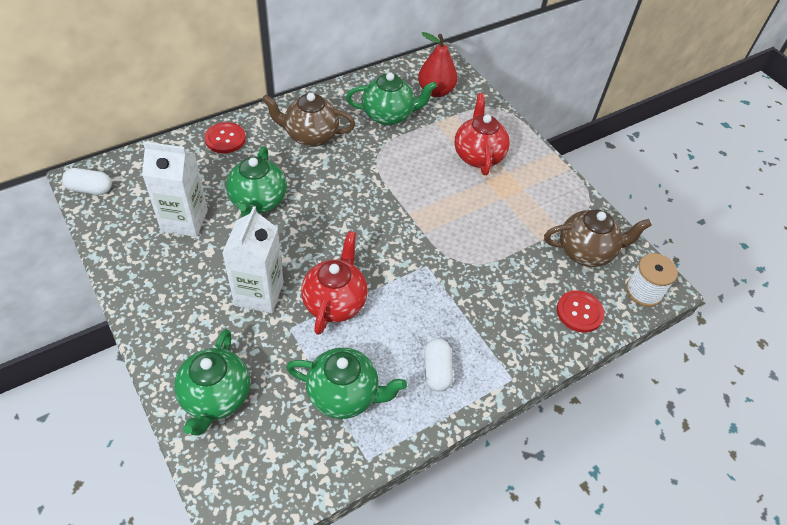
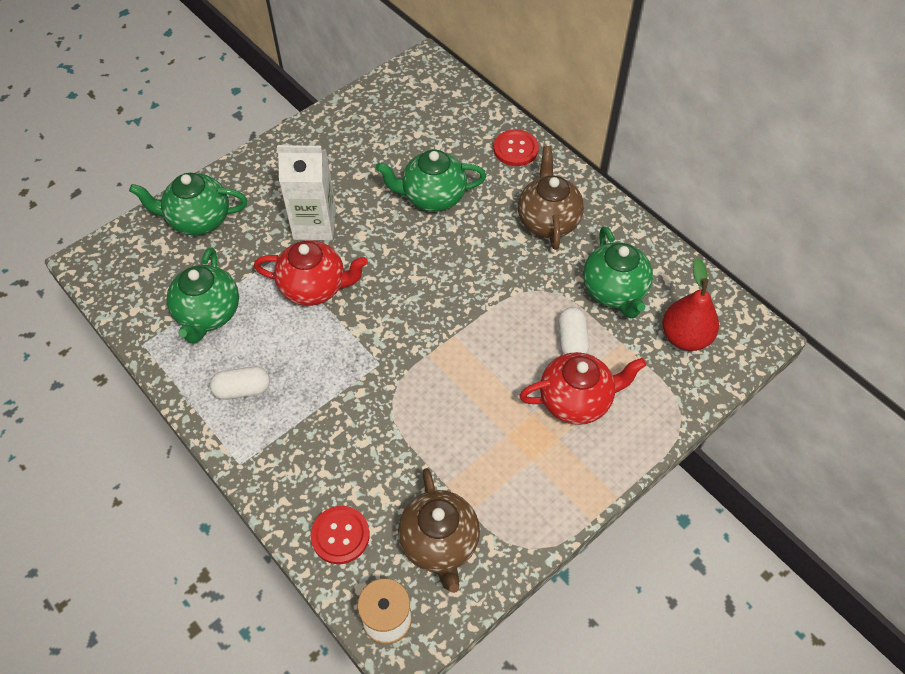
camera: 85 degrees right, 5 degrees up
(90, 189) = (414, 71): white capsule -> white capsule (572, 340)
(184, 220) = (393, 147): white carton -> none

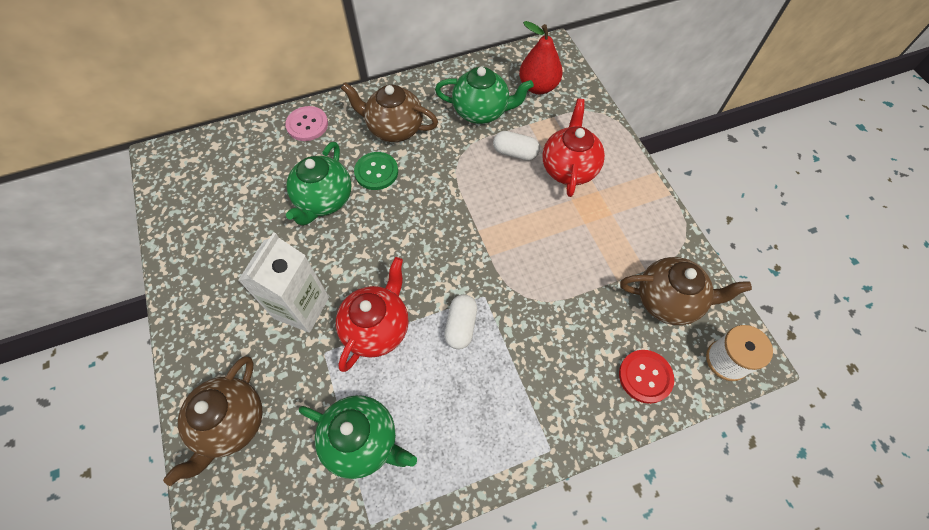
camera: 70 degrees left, 5 degrees up
(198, 220) = (231, 424): green teapot -> brown teapot
(242, 390) = (468, 427): white capsule -> white capsule (461, 326)
(485, 225) = (376, 172): none -> green button
(515, 149) = (307, 125): red button -> pink button

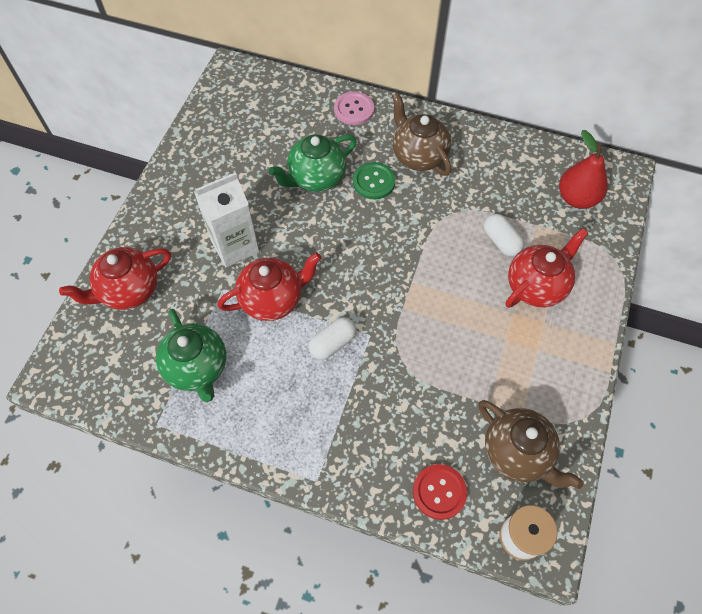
camera: 40 degrees right, 0 degrees up
(231, 424) = (128, 290): brown teapot -> red teapot
(481, 112) = (504, 188): green teapot -> none

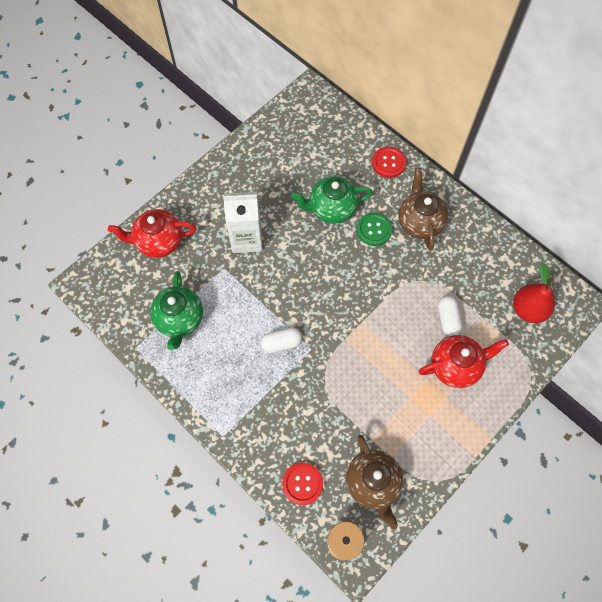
camera: 25 degrees right, 5 degrees up
(273, 299) = (255, 291): red teapot -> none
(354, 109) = (388, 163): pink button -> red button

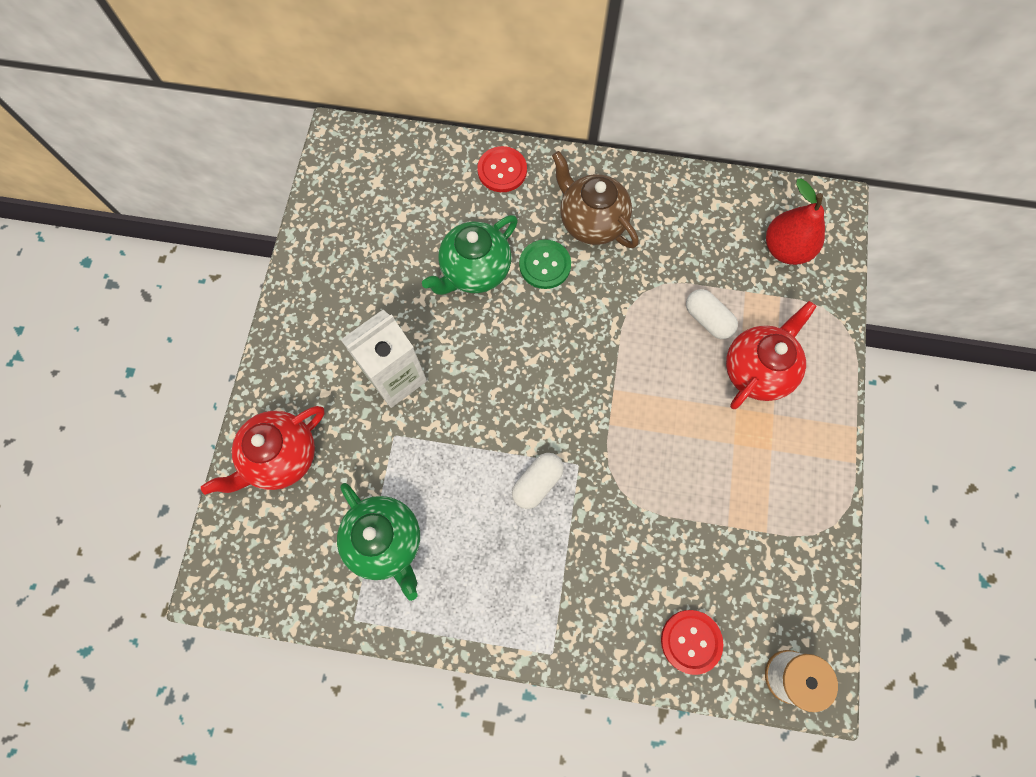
camera: 35 degrees left, 5 degrees up
(373, 483) = (769, 579): brown teapot -> none

